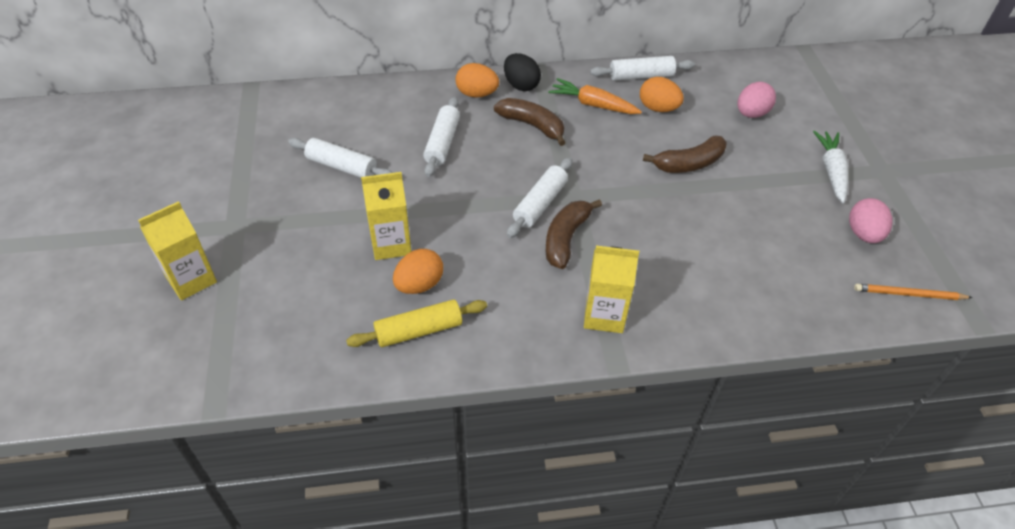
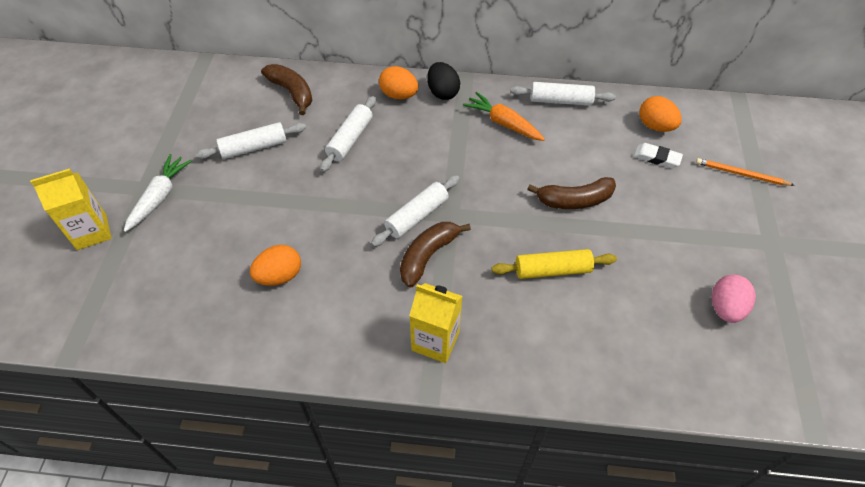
camera: 15 degrees right, 5 degrees up
(342, 166) = (254, 147): white rolling pin -> white rolling pin turned 60 degrees counterclockwise
(391, 244) = (269, 231): yellow carton -> none
(418, 330) = (263, 321): yellow rolling pin -> yellow rolling pin (552, 270)
(532, 125) = (438, 135): brown banana -> brown banana (292, 92)
(658, 108) = (565, 137): orange egg -> orange egg (655, 126)
(751, 113) = (656, 158): pink egg -> white eraser
(831, 171) = (717, 234): white carrot -> white carrot (159, 197)
(909, 294) = (750, 383): orange pencil -> orange pencil (741, 174)

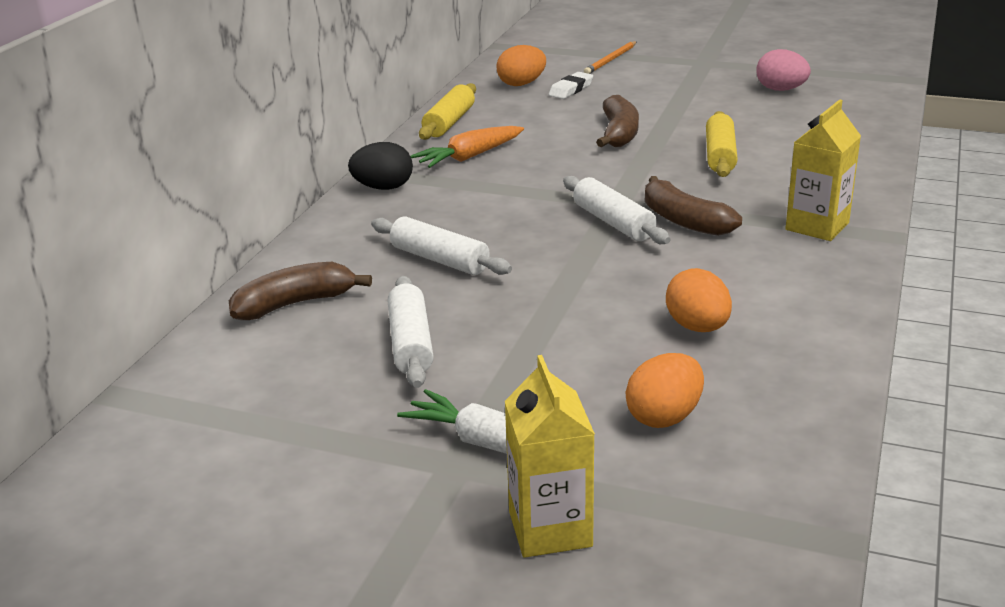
camera: 75 degrees left, 25 degrees down
(399, 95) = (366, 218): orange egg -> orange egg (664, 417)
(560, 101) = (449, 122): white rolling pin -> yellow rolling pin

